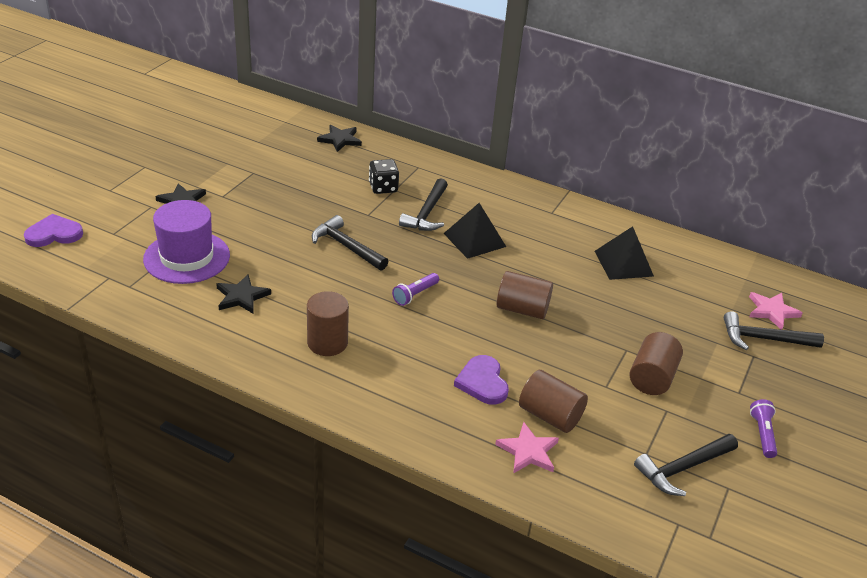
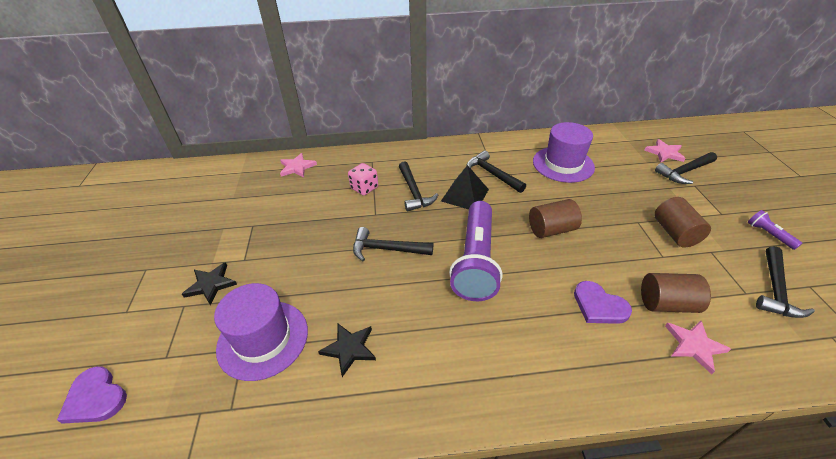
camera: 30 degrees left, 5 degrees up
(54, 234) = (95, 398): purple heart -> purple heart turned 90 degrees counterclockwise
(327, 343) = (462, 347): brown cylinder -> none
(340, 140) = (297, 167): black star -> pink star
(383, 187) = (364, 188): black dice -> pink dice
(415, 294) = (476, 260): purple flashlight -> purple flashlight, size x2.45
(529, 235) = (492, 174): none -> black hammer
(623, 263) = (563, 164): black pyramid -> purple hat

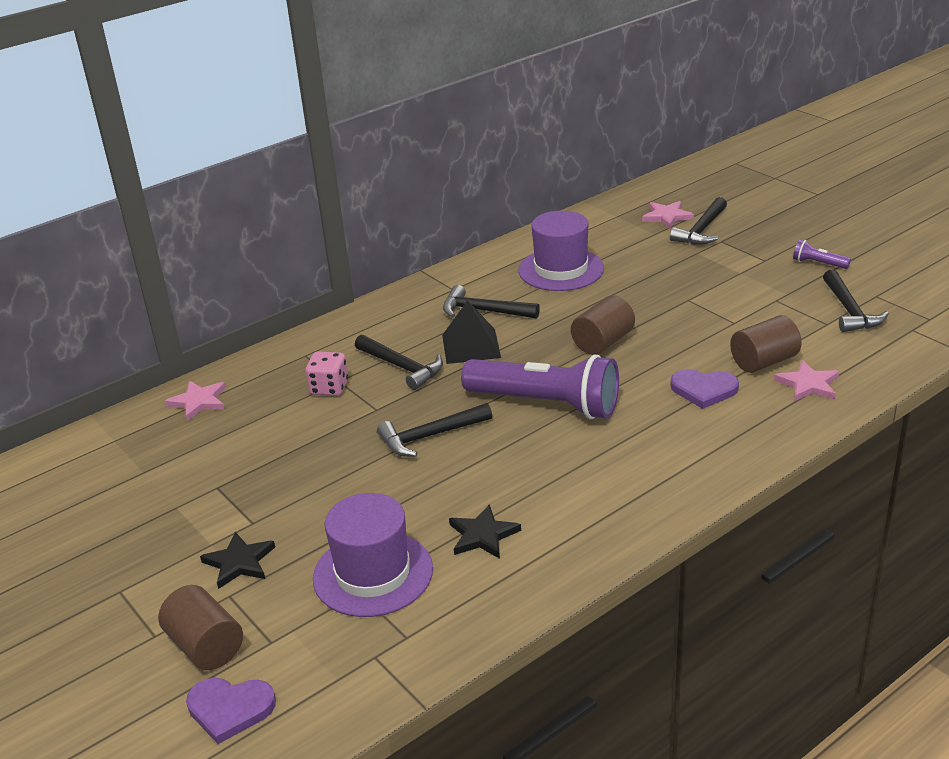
camera: 30 degrees left, 10 degrees down
(476, 260) = (545, 404): purple flashlight -> purple flashlight turned 45 degrees counterclockwise
(674, 233) = (731, 296): brown cylinder -> brown cylinder (205, 646)

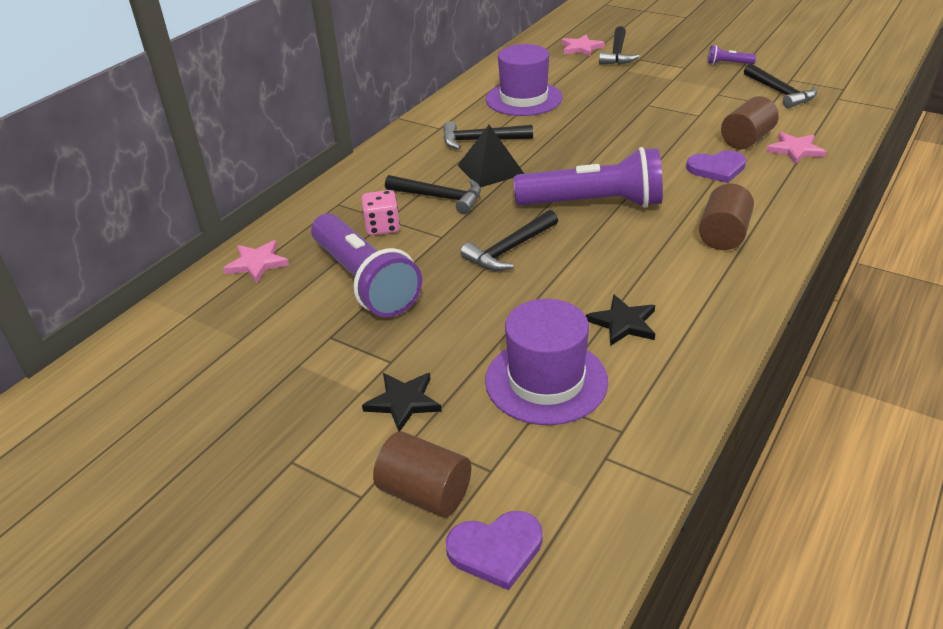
camera: 20 degrees left, 5 degrees up
(279, 440) = (364, 281): none -> purple flashlight
(603, 342) = (604, 147): brown cylinder -> brown cylinder (723, 235)

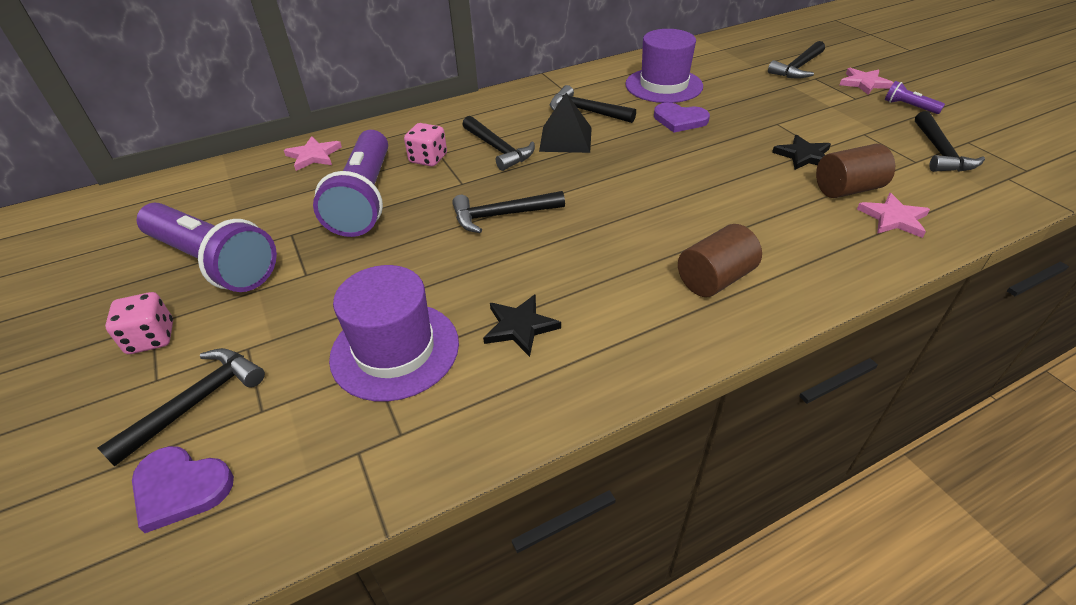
camera: 30 degrees right, 5 degrees up
(308, 471) = (151, 338): none -> pink dice
(403, 402) = (274, 314): black star -> black star (803, 156)
(425, 493) = (196, 402): brown cylinder -> black hammer
(581, 48) = (767, 54): pink star -> pink star (864, 83)
(593, 204) = (620, 200): purple flashlight -> purple flashlight (213, 262)
(717, 168) = (781, 208): purple heart -> purple heart (679, 120)

